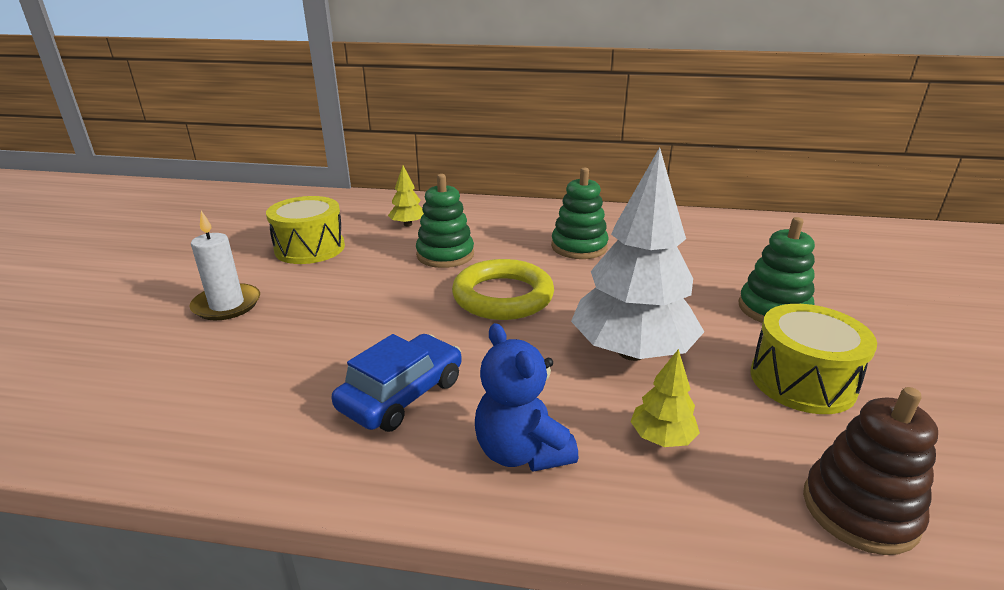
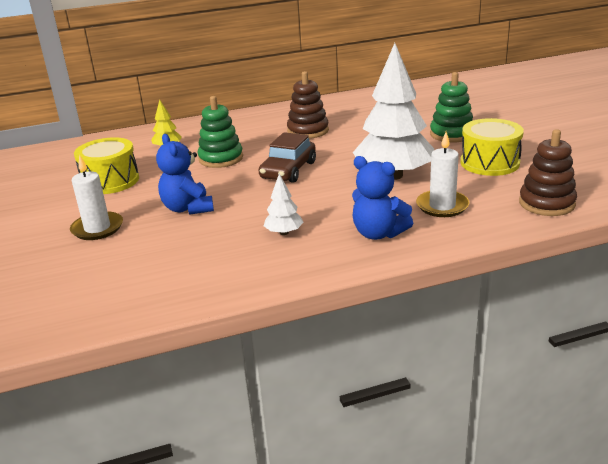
camera: 25 degrees left, 0 degrees up
(339, 312) = (188, 208): none -> blue teddy bear
(402, 394) = (284, 232): blue car -> white tree
(503, 296) = (288, 170): yellow ring -> brown car
(579, 247) = (308, 131): green stacking toy -> brown stacking toy
(662, 438) = (442, 206): yellow tree -> white candle

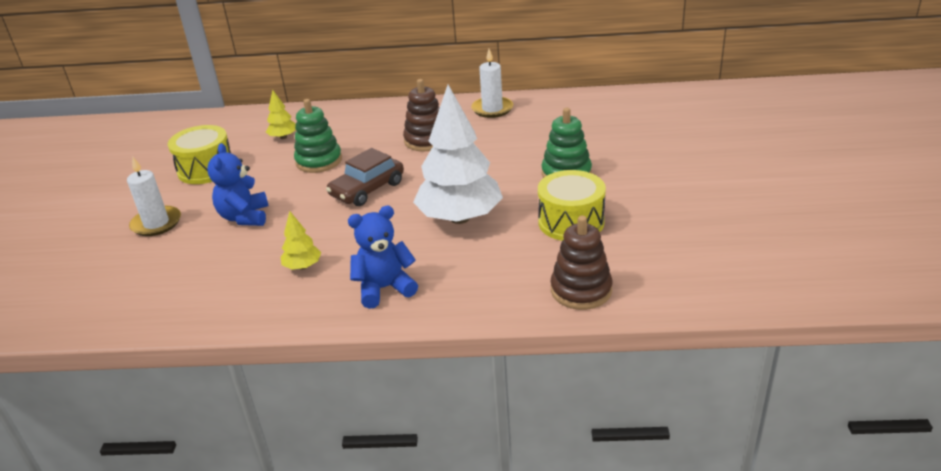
camera: 20 degrees right, 5 degrees up
(284, 232) = (303, 266): white tree -> yellow tree
(378, 233) = (384, 288): blue teddy bear -> blue teddy bear turned 105 degrees clockwise
(442, 206) = (473, 269): white candle -> white candle (492, 109)

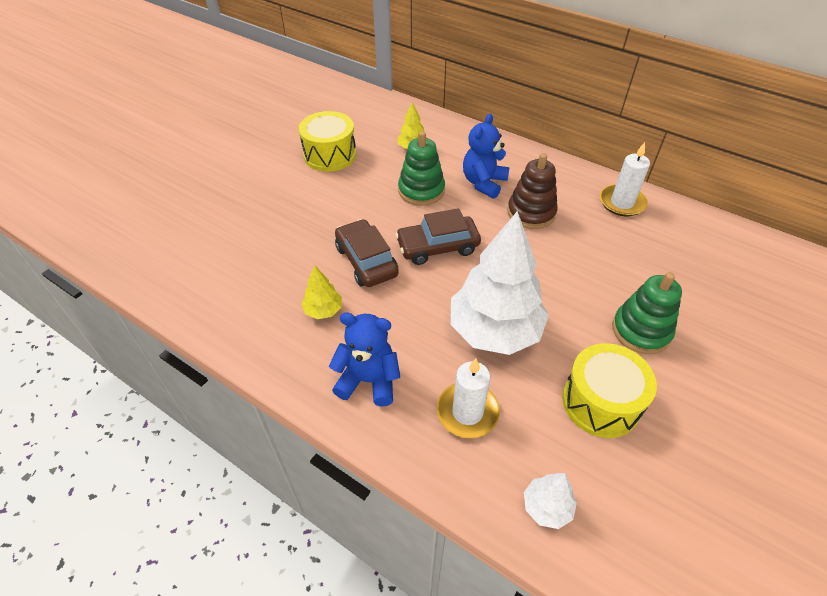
camera: 30 degrees right, 15 degrees up
(156, 223) = (255, 196): white candle -> white candle (467, 412)
(244, 217) = (320, 225): blue teddy bear -> blue teddy bear (483, 183)
(312, 222) = (366, 261): none -> brown car
(581, 290) = (547, 507): brown stacking toy -> white tree

